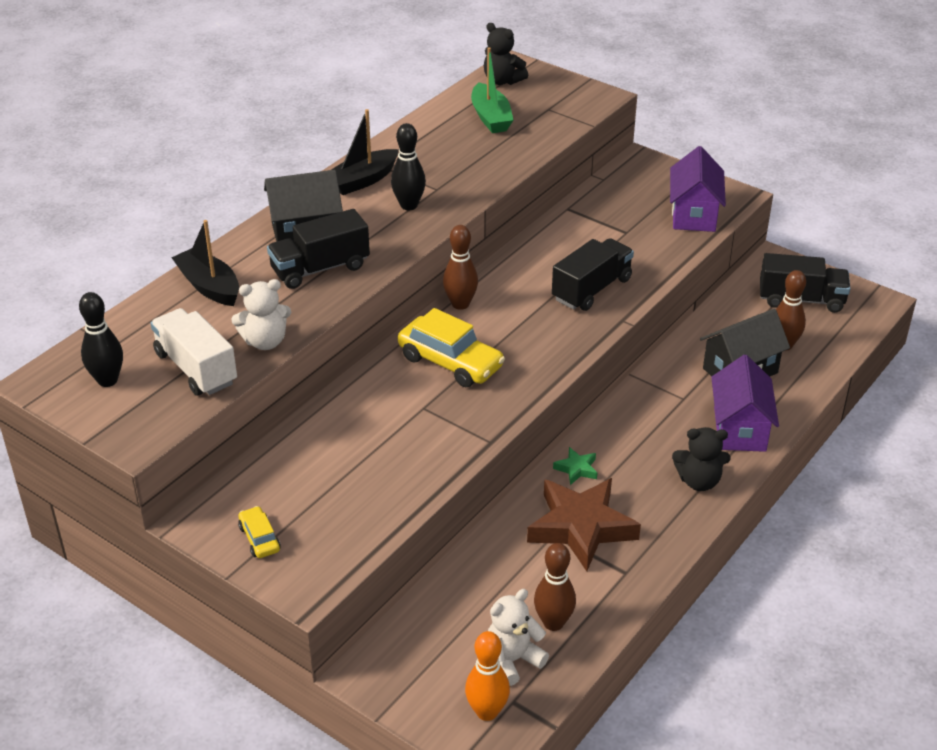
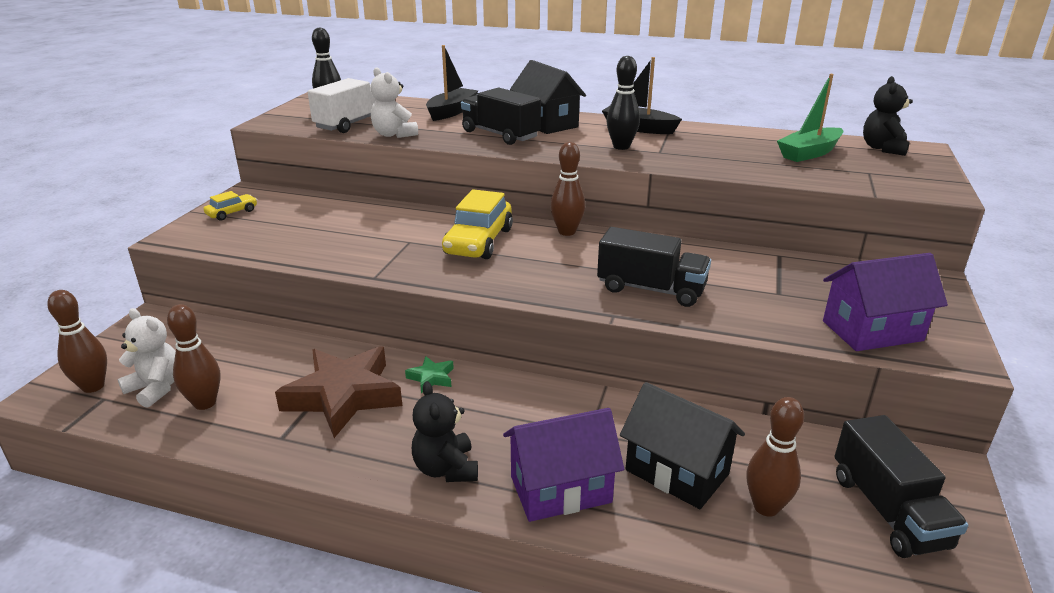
camera: 70 degrees right, 10 degrees down
(487, 712) = (93, 386): orange bowling pin -> brown bowling pin

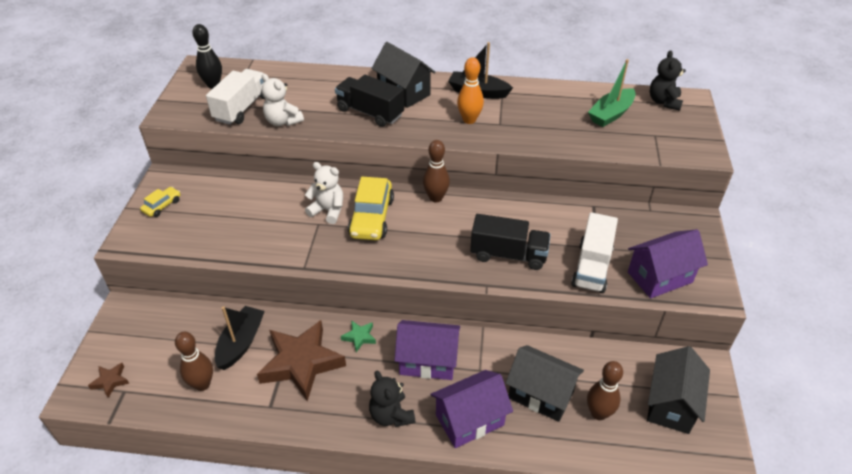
camera: 10 degrees left, 15 degrees up
(93, 386) = (110, 381): brown bowling pin -> brown star
(156, 388) = (160, 376): white teddy bear -> white teddy bear (328, 211)
(451, 112) = (320, 82): black boat -> black boat (241, 343)
(517, 414) = (428, 361): none -> purple house
(621, 146) = (469, 120): black bowling pin -> orange bowling pin
(769, 311) = (592, 267): none -> white truck
(888, 510) = (671, 404): black truck -> black house

